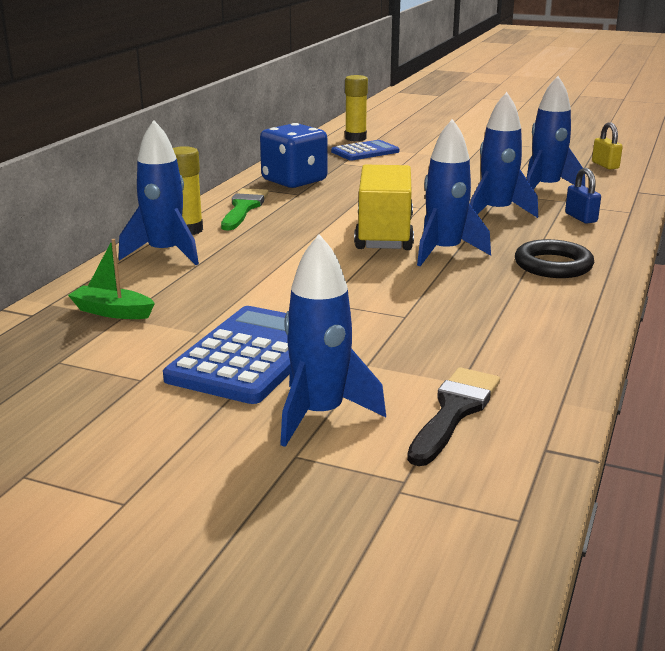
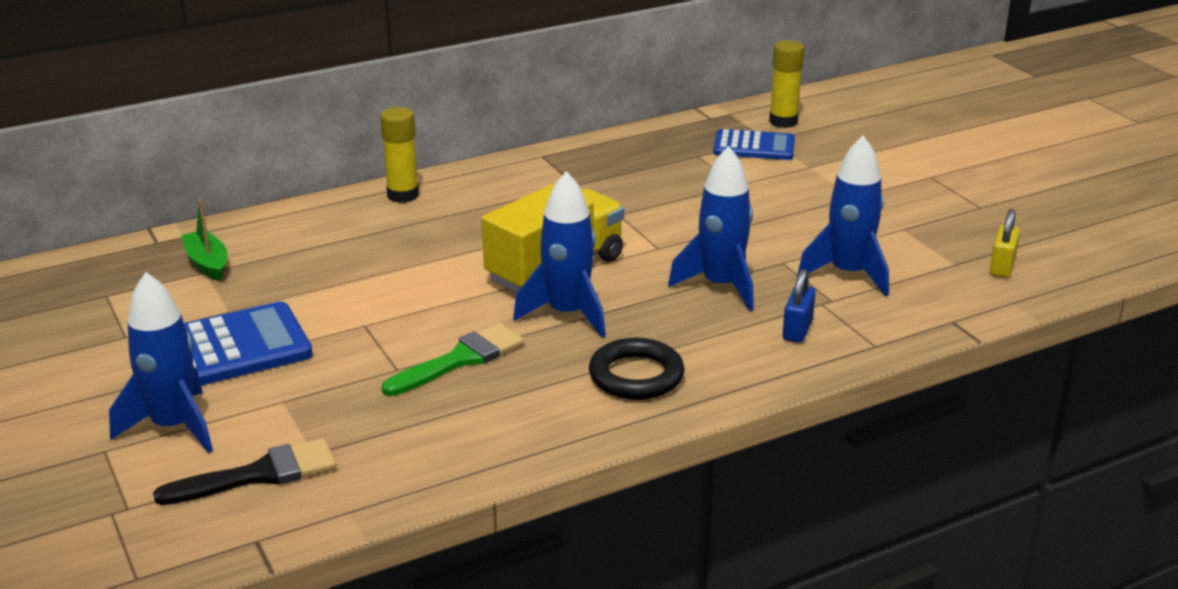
camera: 40 degrees right, 5 degrees up
(165, 253) = (340, 216): blue rocket -> none
(244, 208) = (494, 185): green brush -> green brush (460, 359)
(294, 181) = (603, 165): blue dice -> none

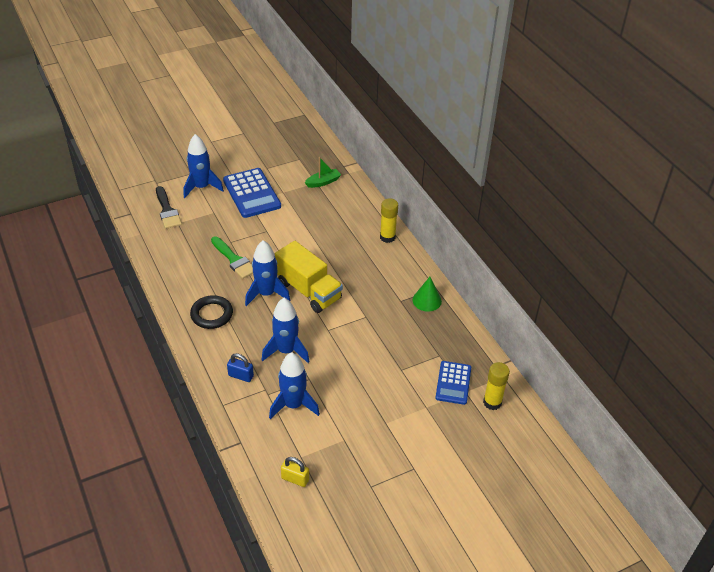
camera: 90 degrees right, 15 degrees up
(573, 163) = (427, 300): none -> green cone

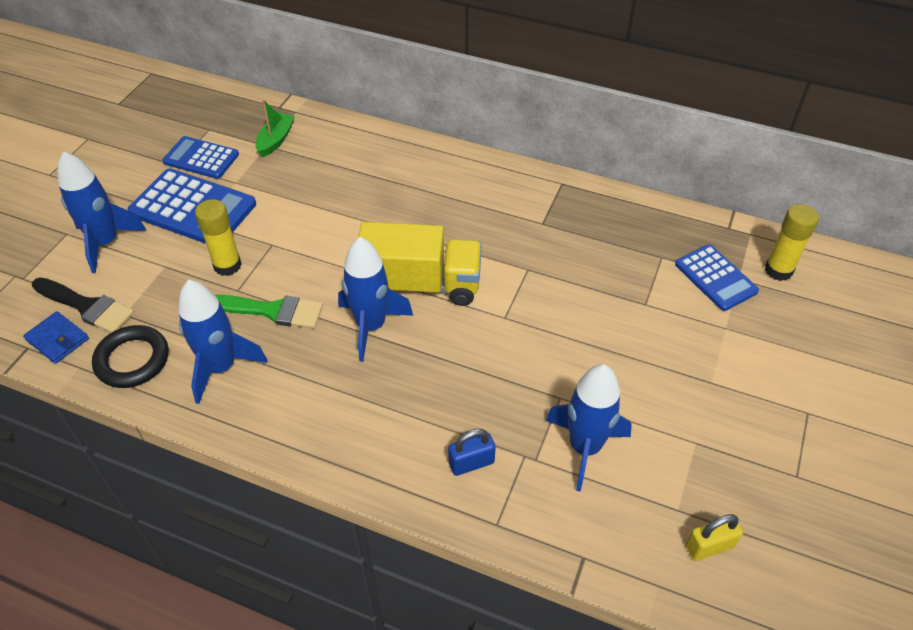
camera: 40 degrees left, 5 degrees up
(144, 217) = (57, 339): none -> blue wallet
(212, 314) = (328, 408): black ring -> black ring (132, 360)
(280, 171) = (201, 158): none -> blue calculator
(286, 351) = (488, 382): blue rocket -> blue rocket (221, 367)
(387, 237) = (435, 159): yellow glue stick -> yellow glue stick (227, 265)
(427, 300) = (570, 203): green cone -> none

